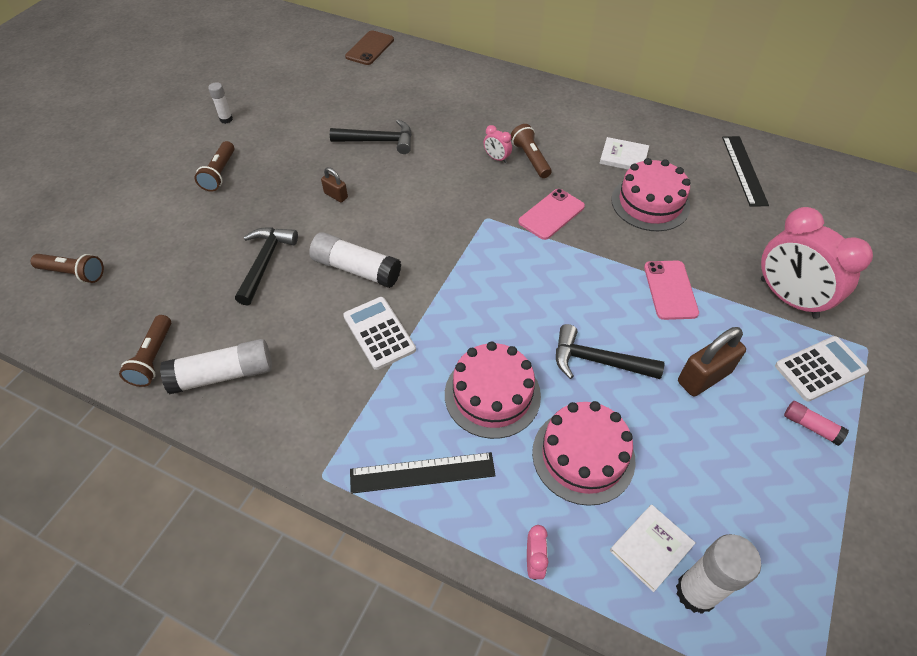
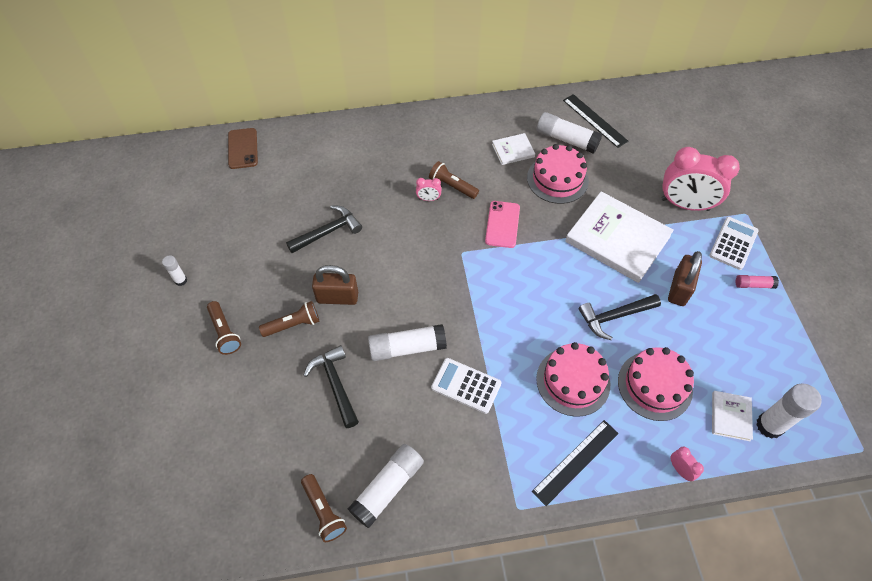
camera: 35 degrees left, 5 degrees up
(73, 273) = (187, 490): brown flashlight -> brown flashlight (293, 325)
(336, 195) = (337, 297): brown padlock -> brown padlock, size x1.84
(670, 290) = (617, 239): pink phone -> white book
(694, 173) = (566, 139): none -> white glue stick

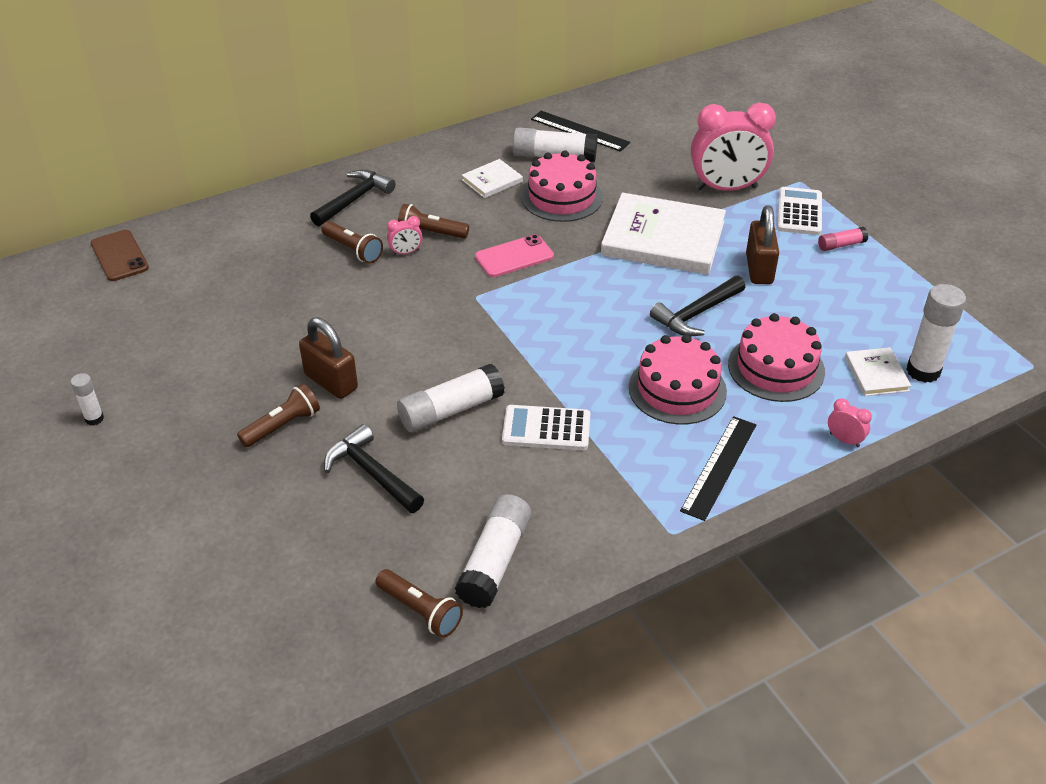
camera: 20 degrees left, 15 degrees down
(224, 332) = (187, 459): brown flashlight -> brown flashlight (353, 250)
(328, 232) = (285, 316): black hammer -> black hammer (354, 199)
(337, 297) = (331, 382): brown padlock -> brown padlock turned 60 degrees clockwise
(502, 224) = (514, 256): pink phone -> pink phone turned 75 degrees clockwise

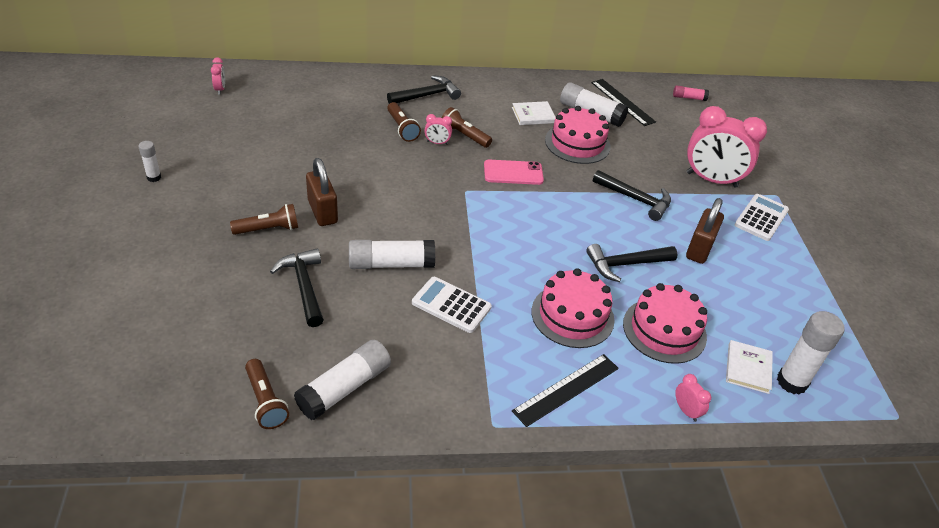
camera: 20 degrees right, 0 degrees up
(92, 280) = (220, 89): none -> pink clock
(119, 256) = (248, 80): brown phone -> none
(663, 239) = (636, 199): white book -> black hammer
(841, 245) = (781, 255): pink glue stick -> pink glue stick (689, 98)

